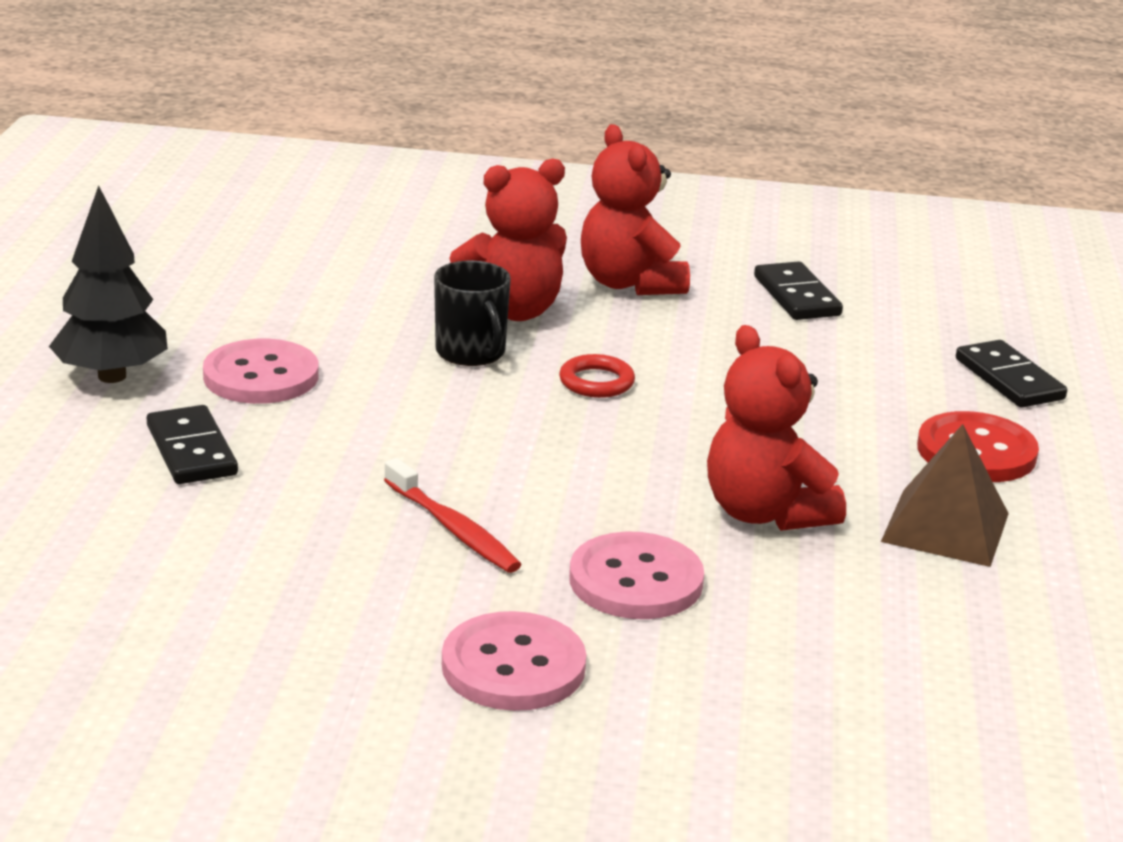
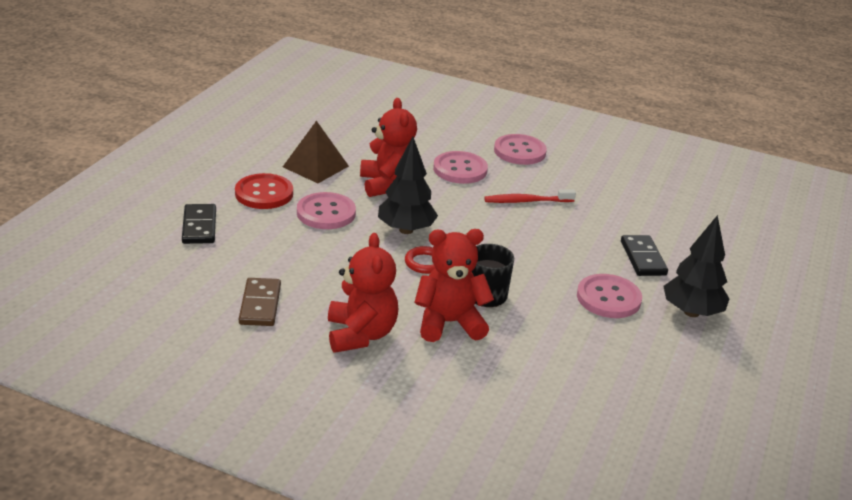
camera: 165 degrees left, 5 degrees up
(453, 528) = (526, 201): red toothbrush -> red toothbrush turned 75 degrees counterclockwise
(664, 429) = (406, 230): none -> black tree
(796, 296) = (260, 305): black domino -> brown domino
(831, 435) = (326, 213): none -> pink button

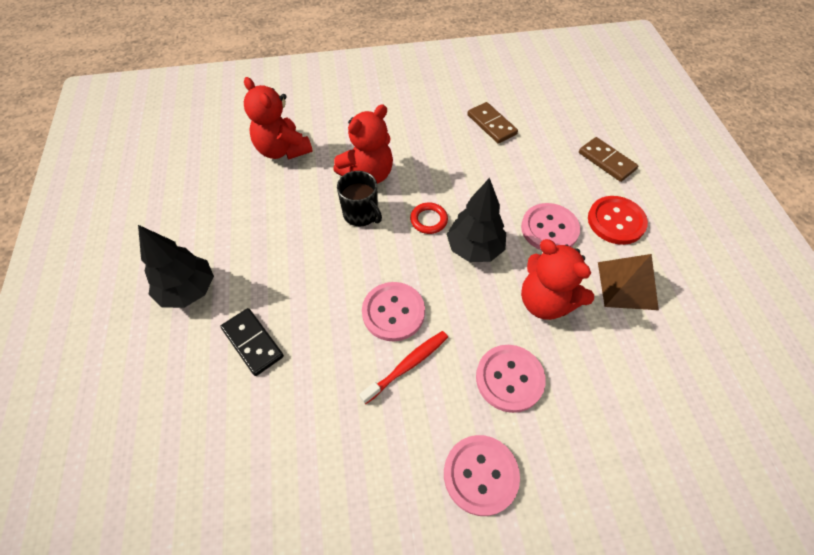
camera: 150 degrees right, 25 degrees up
(199, 226) = (606, 161): black domino -> brown domino
(361, 334) = (414, 136): red teddy bear -> red teddy bear (282, 150)
(608, 298) = (265, 266): pink button -> pink button (393, 312)

